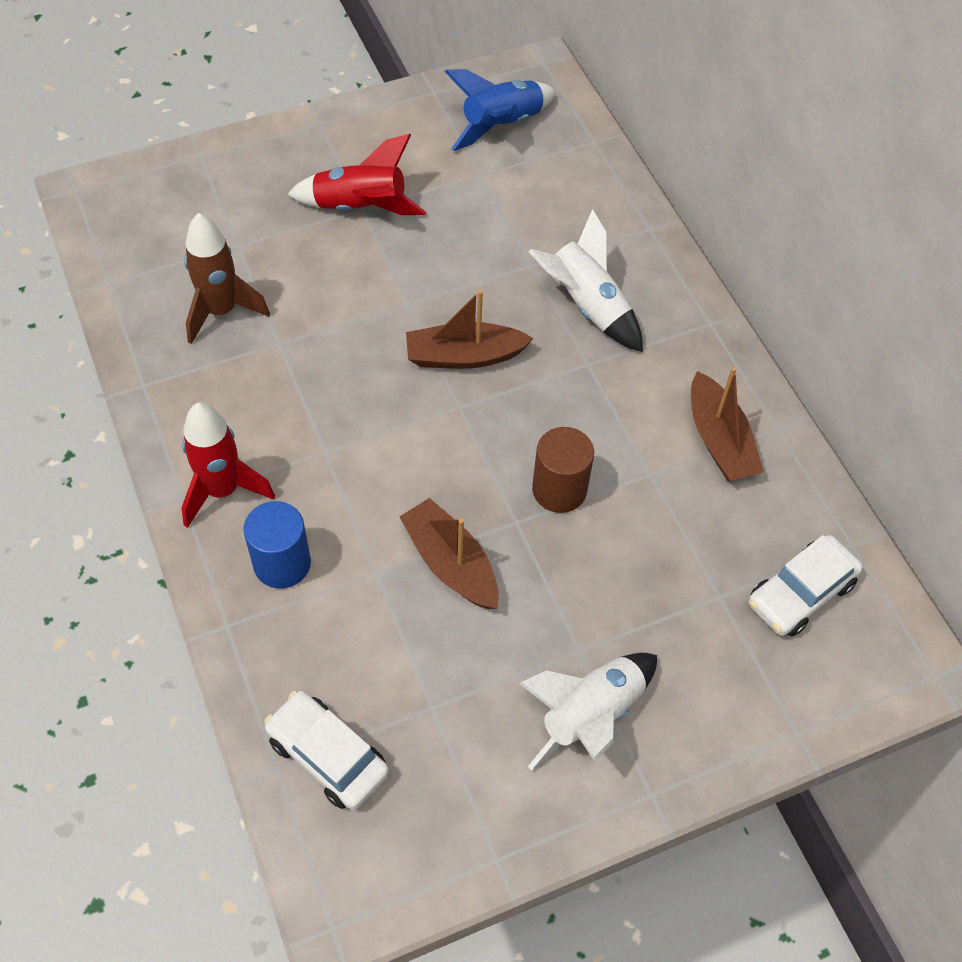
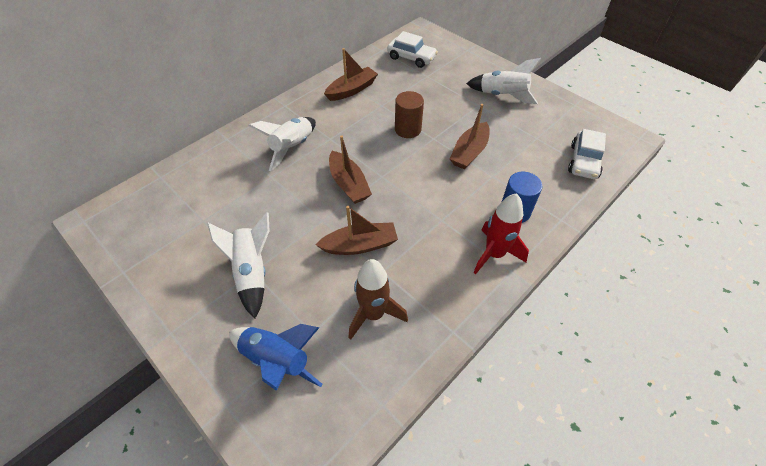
camera: 110 degrees left, 5 degrees down
(337, 332) = (360, 245): none -> brown boat
(360, 208) = (252, 272): red rocket -> white rocket
(501, 126) = (153, 223): blue rocket -> blue rocket (277, 360)

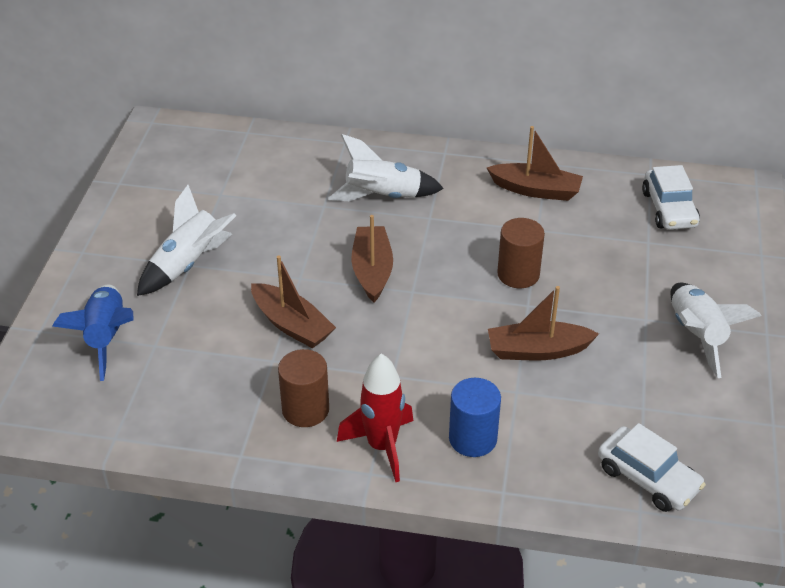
camera: 55 degrees right, 10 degrees down
(349, 184) = (372, 270): brown boat -> brown boat turned 150 degrees clockwise
(373, 314) = (211, 380): brown rocket -> none
(438, 276) = (305, 409): none -> brown cylinder
(584, 161) = (648, 478): white car -> white car turned 120 degrees counterclockwise

